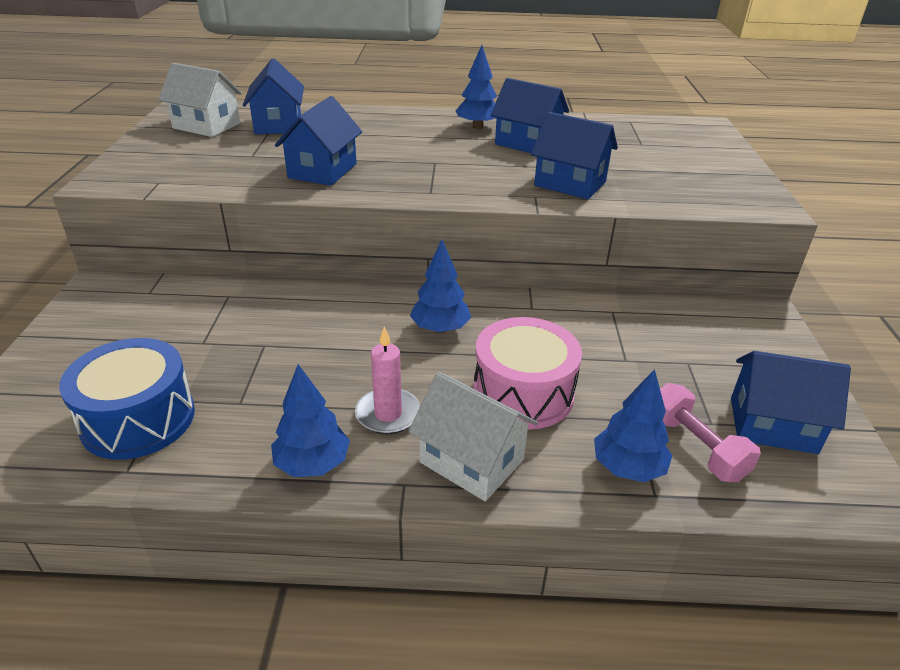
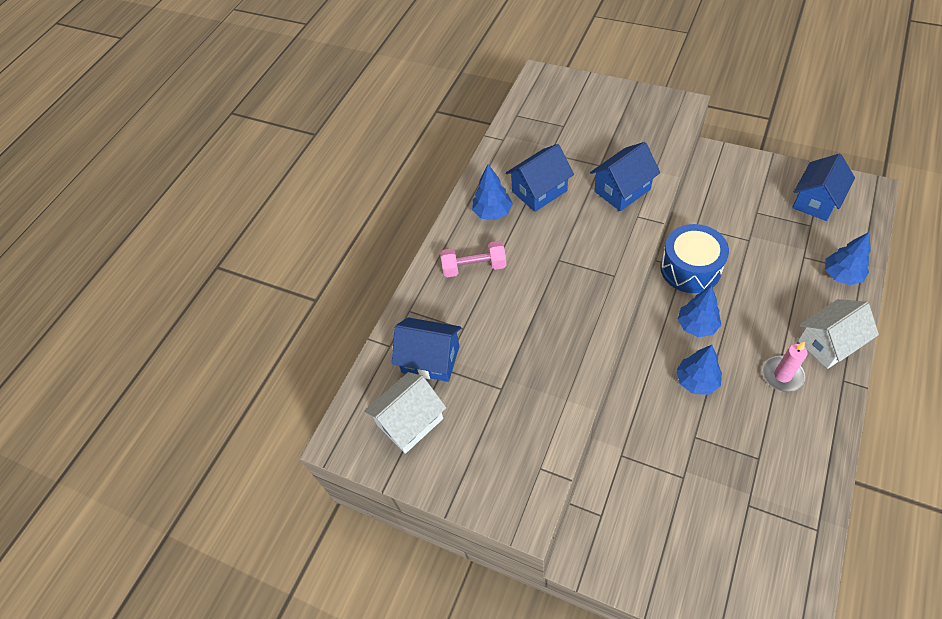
camera: 60 degrees left, 20 degrees up
(138, 419) = (767, 523): blue drum -> blue drum (690, 268)
(312, 464) = (823, 423): blue tree -> blue tree (696, 381)
(322, 171) = (553, 339): blue house -> none
(523, 393) = (773, 301): pink drum -> none
(695, 447) = (829, 240): pink dumbbell -> pink dumbbell (474, 267)

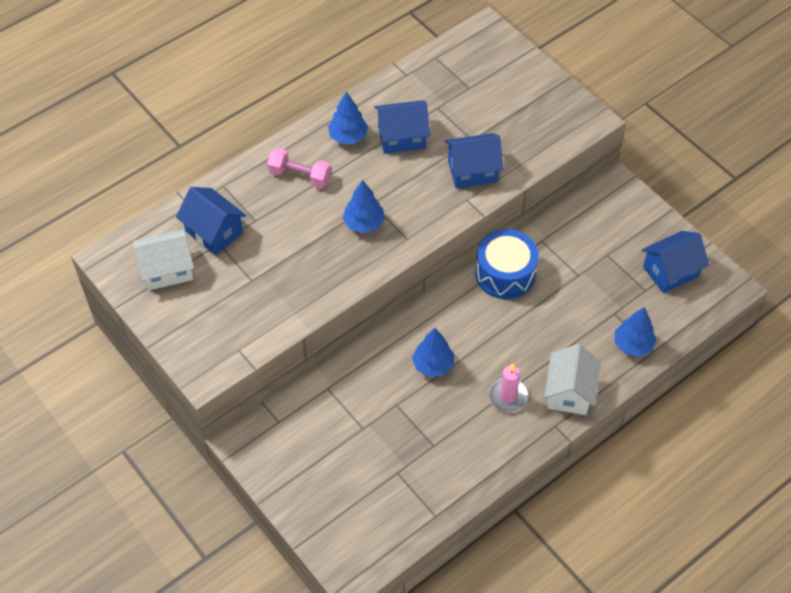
camera: 20 degrees right, 0 degrees up
(697, 325) = (470, 322): blue tree -> blue tree (364, 223)
(828, 343) = (569, 392): white house -> white house turned 75 degrees counterclockwise

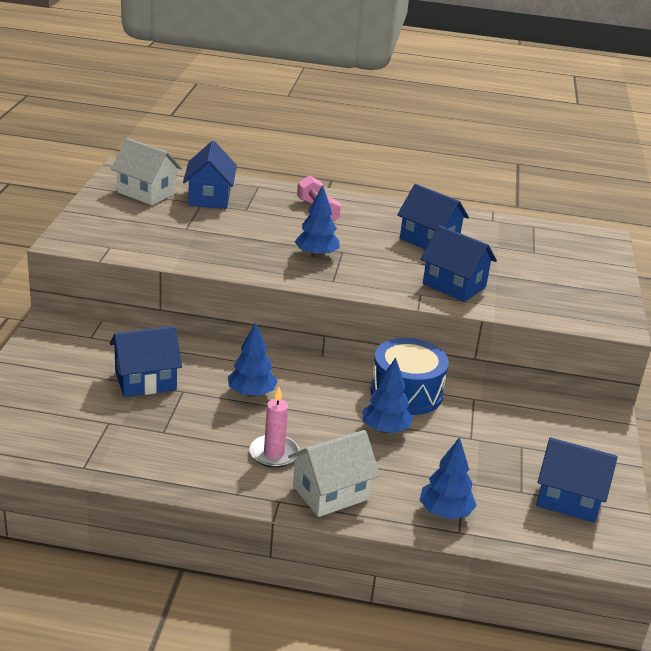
camera: 45 degrees right, 25 degrees down
(348, 137) = (388, 218): blue tree -> blue tree (385, 429)
(365, 420) = (145, 381): none -> blue house

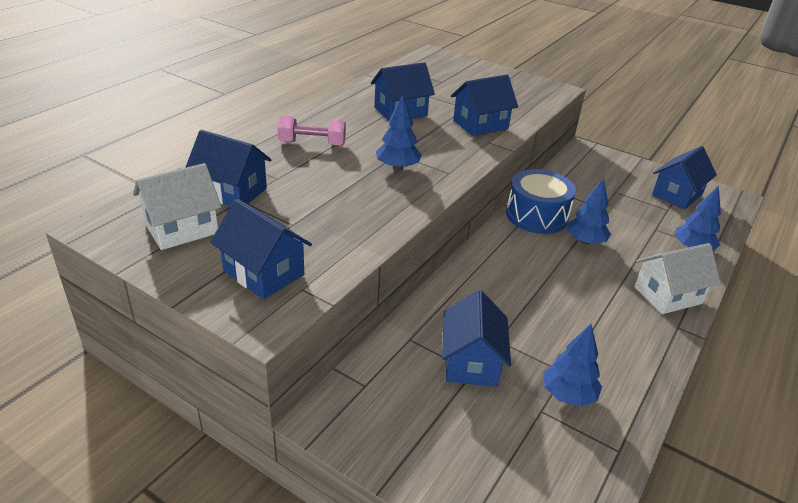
camera: 65 degrees left, 5 degrees up
(118, 230) = (263, 273): none -> blue house
(251, 393) = (515, 296): blue tree -> blue tree (568, 395)
(274, 454) = (611, 310): pink candle -> none
(330, 493) = (668, 295): white house -> white house turned 75 degrees clockwise

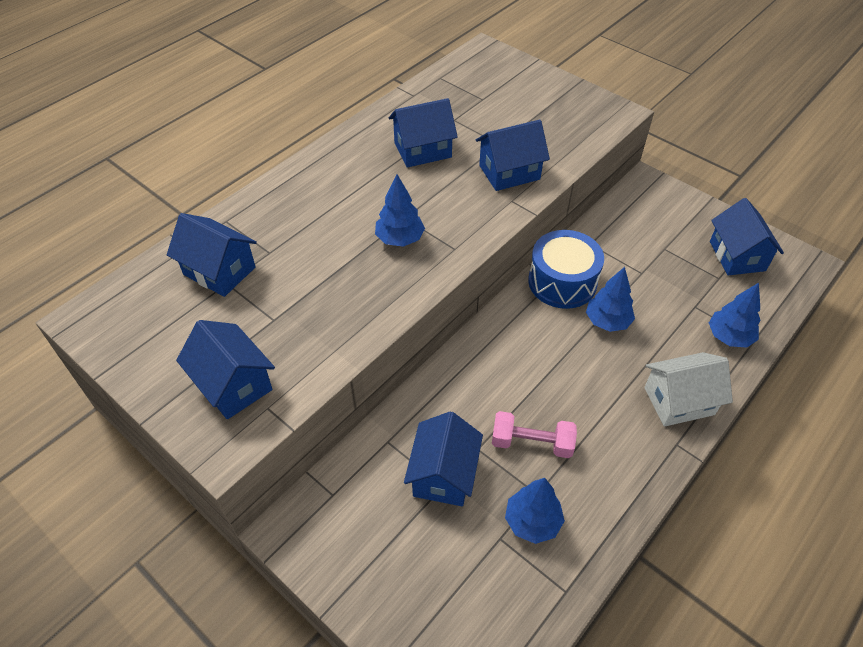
camera: 10 degrees right, 15 degrees up
(182, 229) = (163, 322): white house -> none
(312, 143) = (315, 200): pink dumbbell -> pink dumbbell (531, 443)
(677, 195) = (737, 256): blue house -> blue house turned 60 degrees counterclockwise

